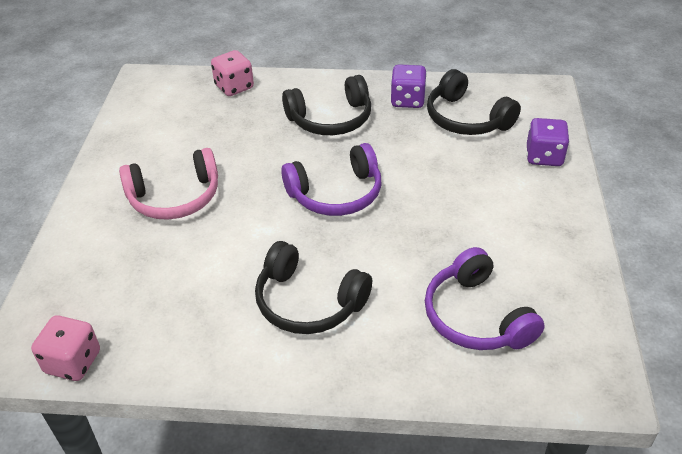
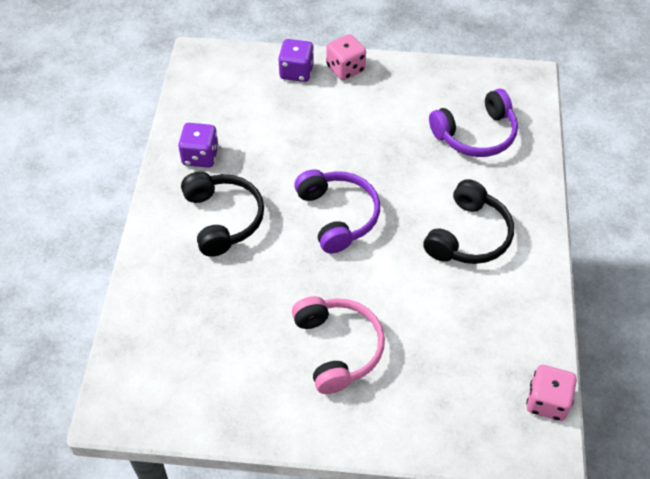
camera: 90 degrees left, 10 degrees up
(234, 87) = (149, 309): pink dice -> pink dice (345, 69)
(466, 118) = (236, 116): black headphones -> none

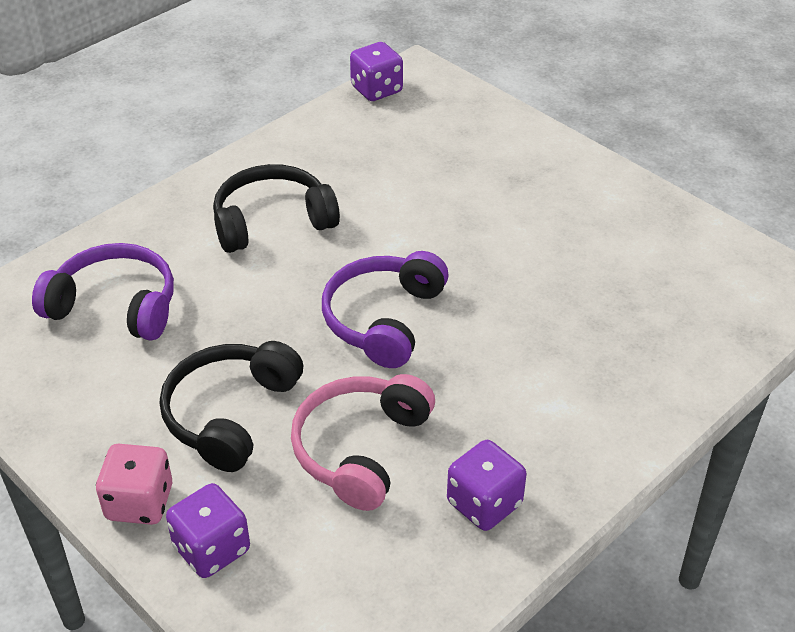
camera: 140 degrees left, 10 degrees down
(223, 219) = (525, 398): black headphones -> black headphones (230, 414)
(338, 348) = (516, 211): pink headphones -> pink headphones (360, 449)
(547, 401) = (376, 90): pink dice -> purple dice

